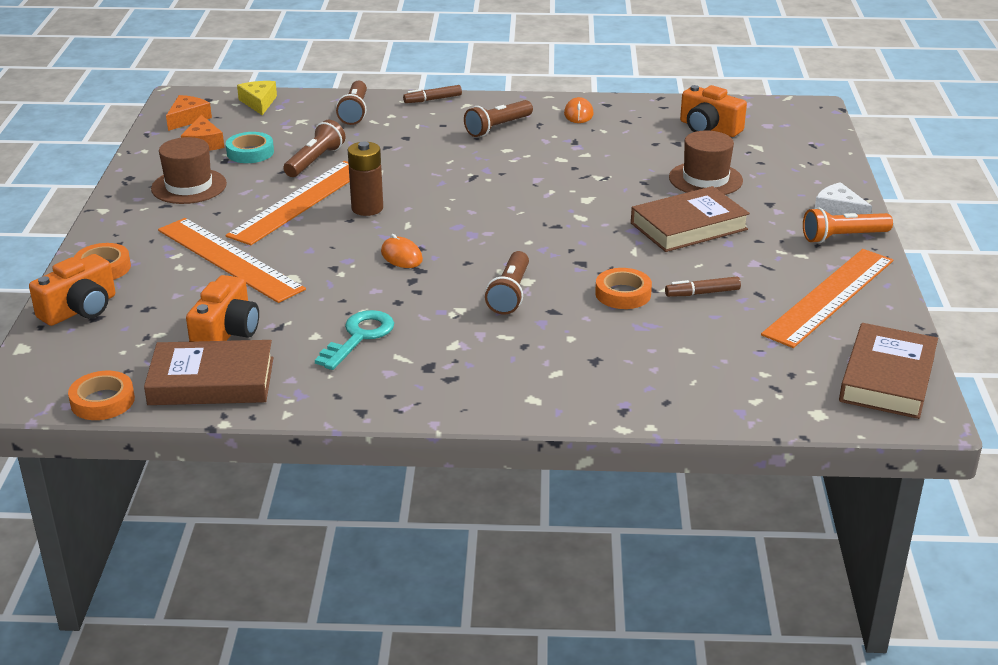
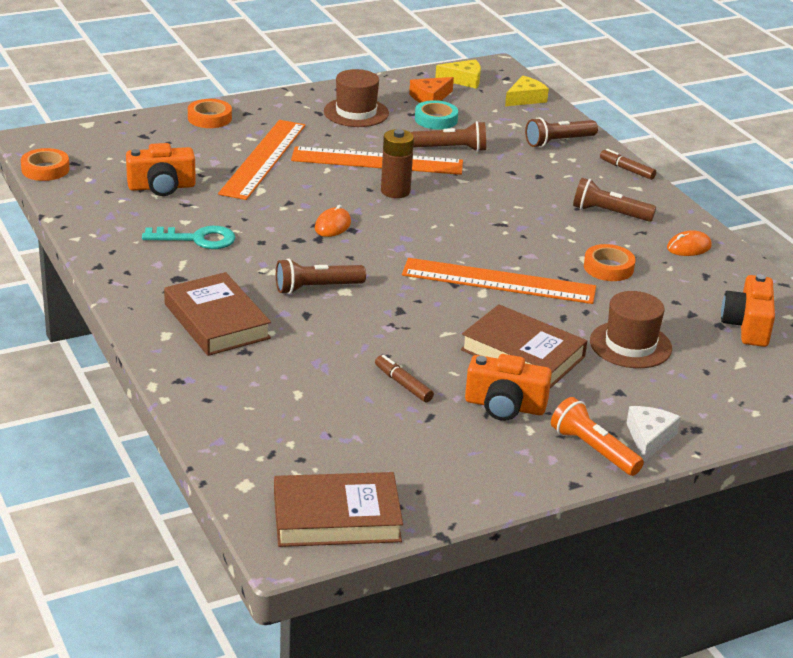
camera: 60 degrees right, 0 degrees up
(80, 309) = (149, 127): orange camera -> orange camera (505, 406)
(187, 119) = (463, 80): orange cheese -> yellow cheese
(211, 381) = (96, 199): brown book -> brown book (217, 321)
(623, 294) = (364, 343): orange tape -> orange tape (608, 268)
(829, 296) = (461, 459): orange ruler -> orange ruler (498, 281)

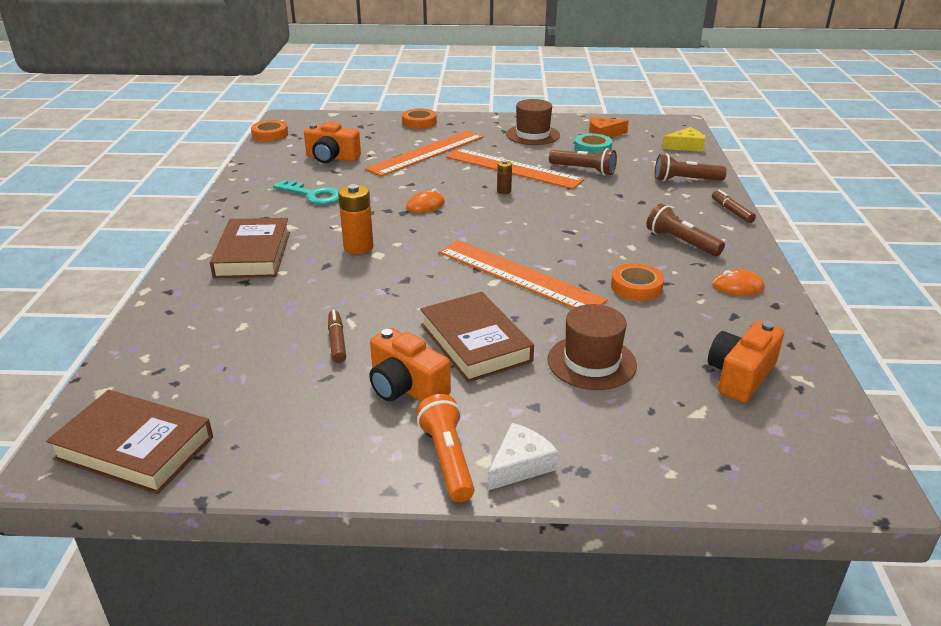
camera: 30 degrees right, 0 degrees up
(316, 288) = (358, 247): brown flashlight -> orange battery
(395, 191) = (504, 191): brown battery -> brown battery, size x0.55
(463, 80) = (644, 127): yellow cheese -> none

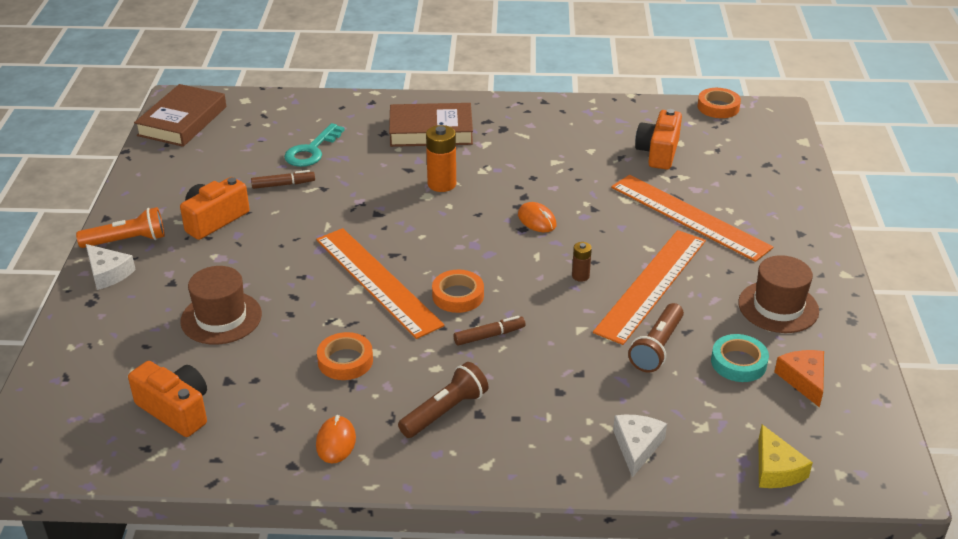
camera: 90 degrees right, 5 degrees up
(313, 195) = (557, 149): turquoise key -> turquoise key (311, 150)
(419, 122) = (794, 208): orange tape -> orange tape (458, 295)
(475, 343) = (266, 253): brown book -> none
(519, 275) = (377, 281): orange ruler -> orange ruler turned 75 degrees counterclockwise
(685, 180) = (637, 446): brown flashlight -> white cheese
(731, 211) = (535, 477): brown marker -> brown marker (489, 335)

